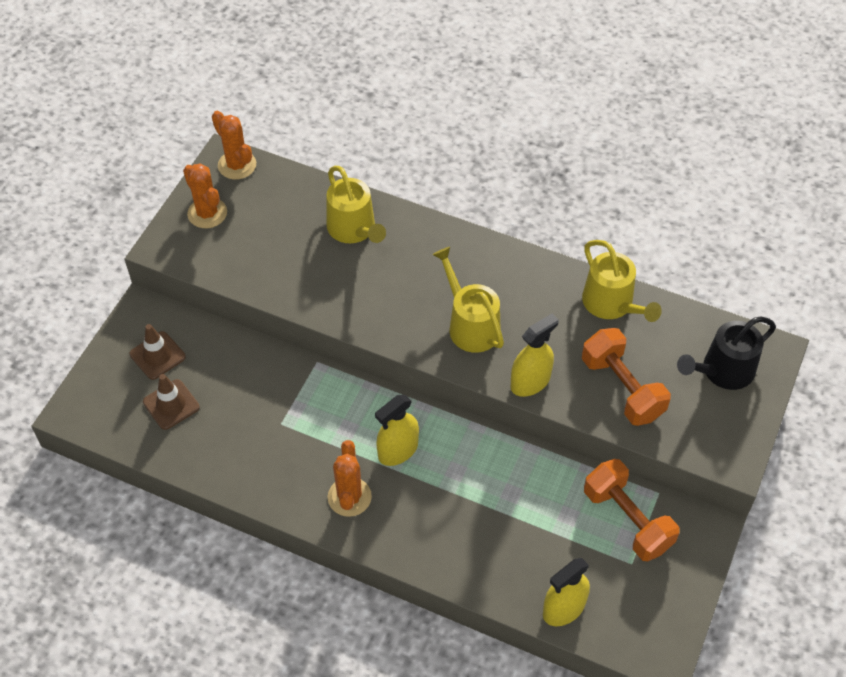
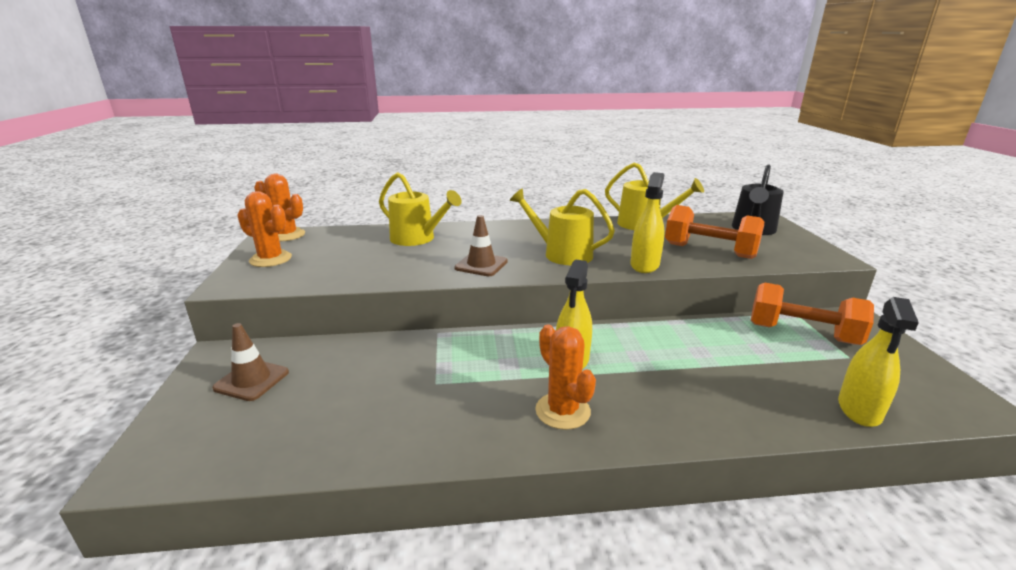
camera: 30 degrees left, 30 degrees down
(171, 404) = (289, 413): brown traffic cone -> brown traffic cone (481, 265)

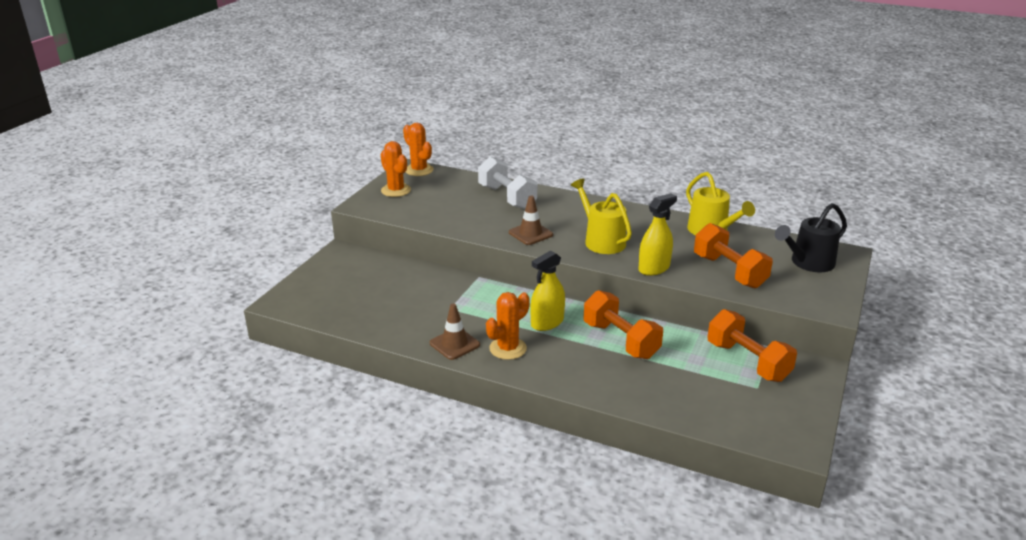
camera: 30 degrees right, 5 degrees up
(251, 380) = (351, 273): brown traffic cone -> brown traffic cone (454, 344)
(417, 239) = (507, 197): yellow watering can -> white dumbbell
(562, 411) = (508, 348): orange cactus -> orange cactus turned 45 degrees clockwise
(669, 354) = (620, 340): none -> orange dumbbell
(859, 409) = (703, 415): yellow spray bottle -> none

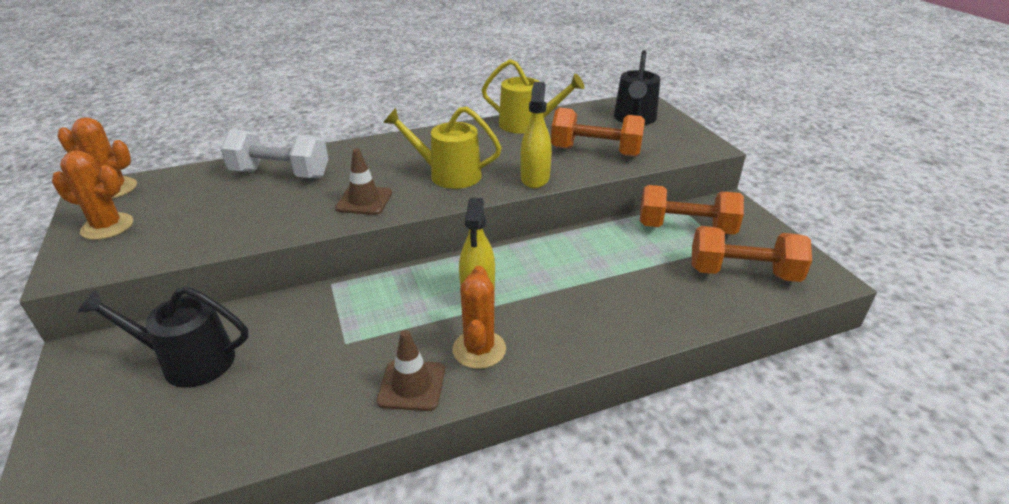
camera: 45 degrees left, 5 degrees up
(377, 278) = (189, 361): none -> black watering can
(620, 340) = (569, 270): orange dumbbell -> orange dumbbell (743, 273)

